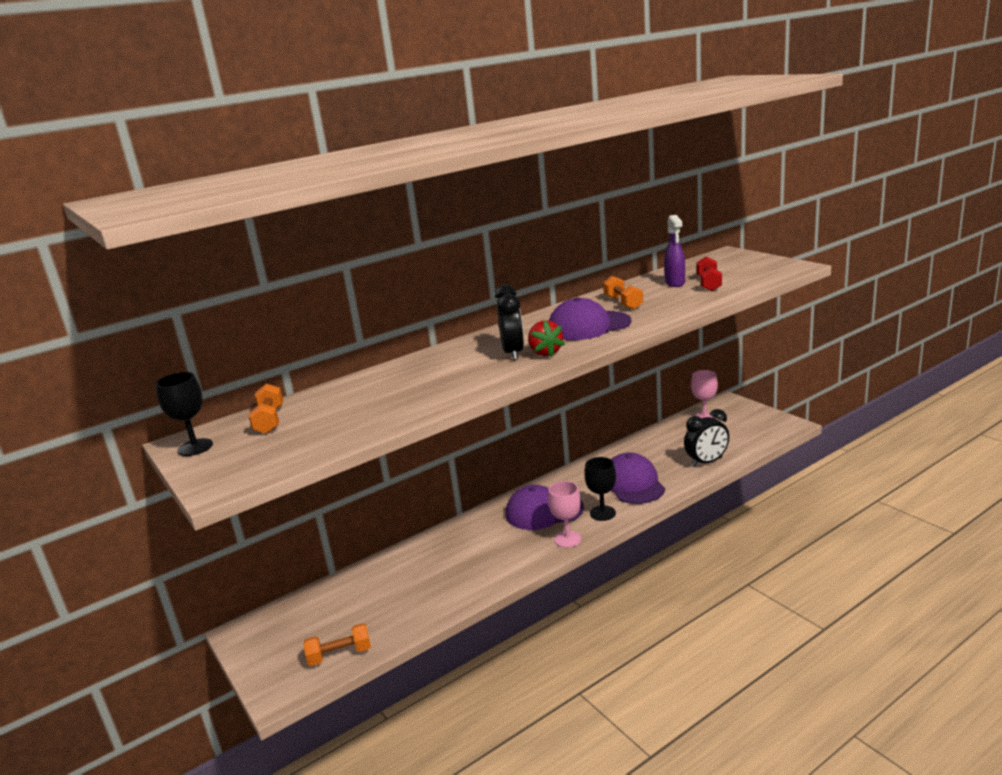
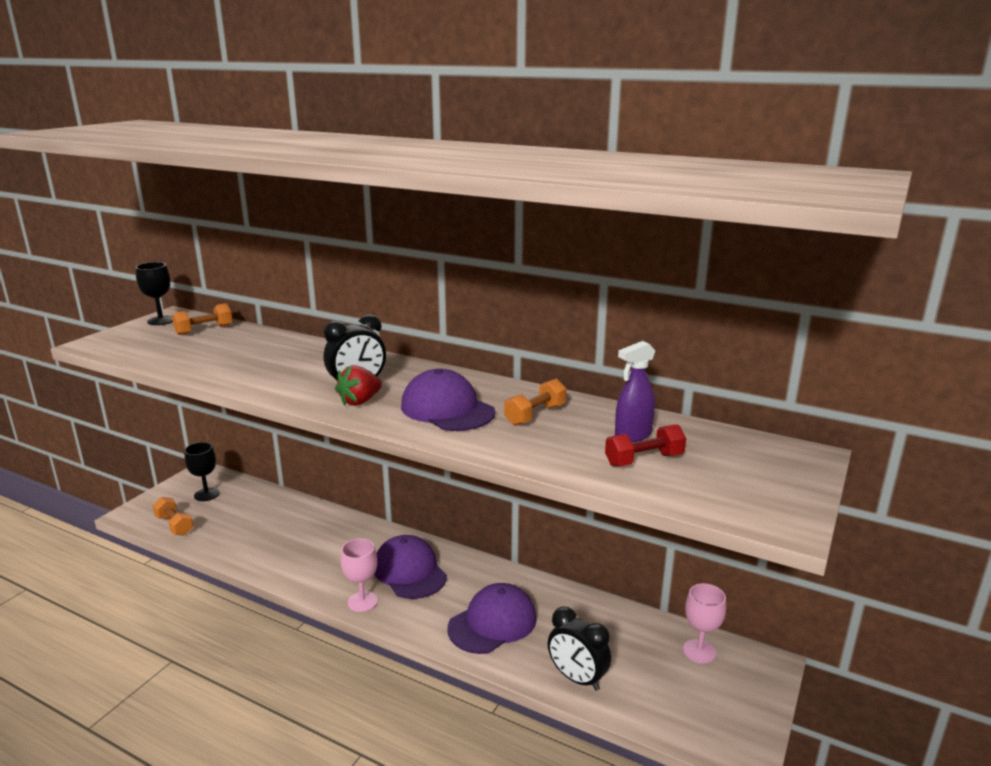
camera: 60 degrees right, 0 degrees up
(602, 513) = (420, 614): black goblet -> black goblet (206, 494)

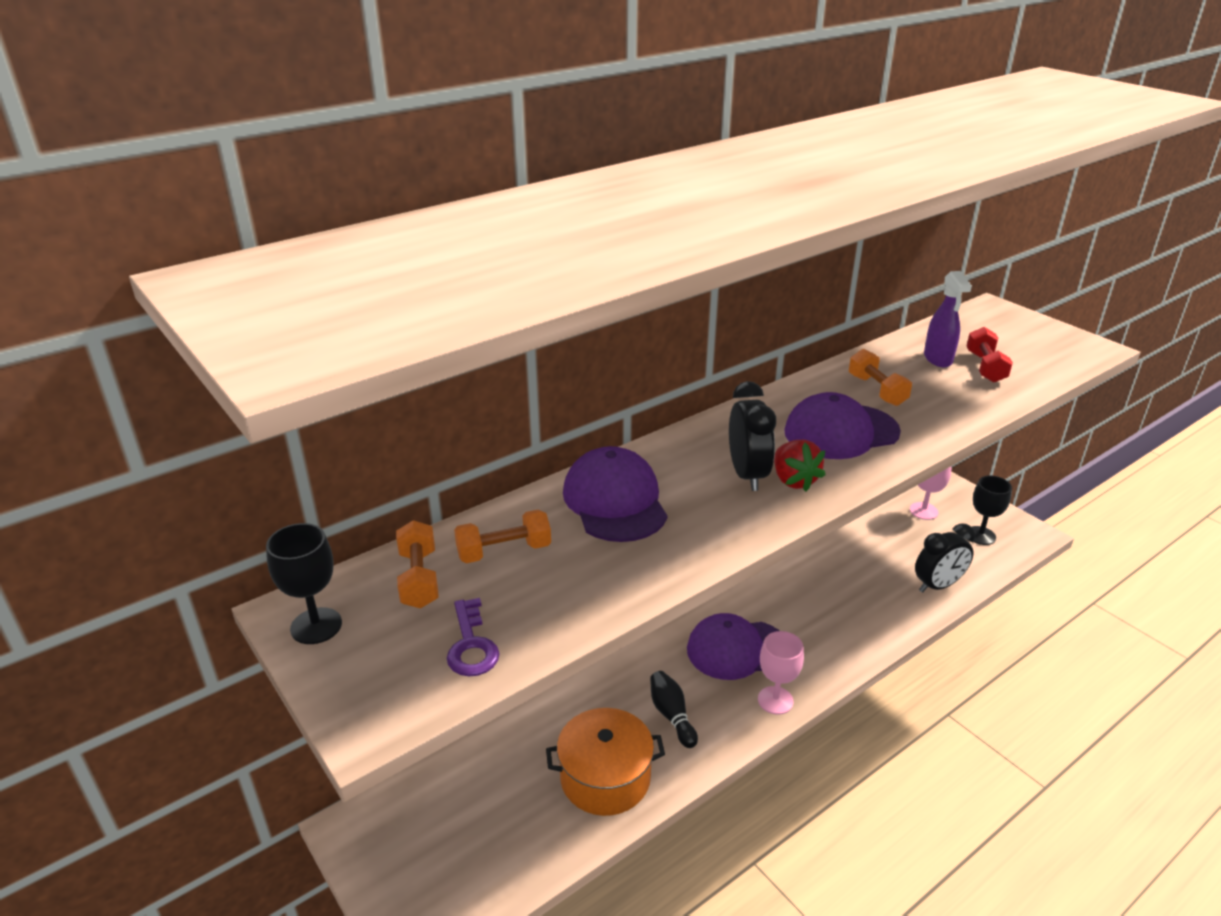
camera: 65 degrees left, 10 degrees up
(150, 350) = (471, 645): none -> purple key
(174, 525) = (493, 878): orange dumbbell -> orange dumbbell (504, 551)
(206, 494) = (427, 826): black goblet -> black goblet (980, 535)
(259, 543) = (605, 778): none -> orange pot
(325, 557) = (672, 715): none -> black bowling pin
(492, 623) = (847, 613): purple cap -> purple cap (615, 501)

